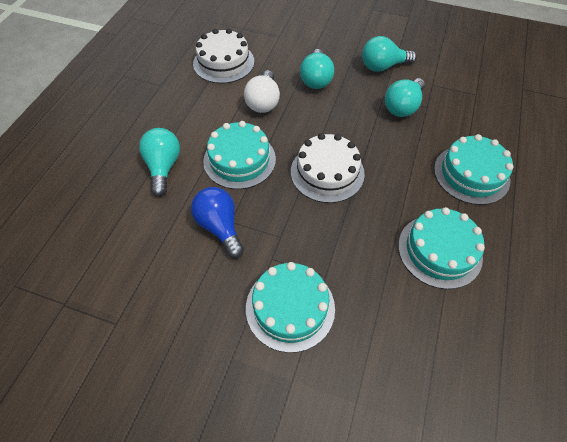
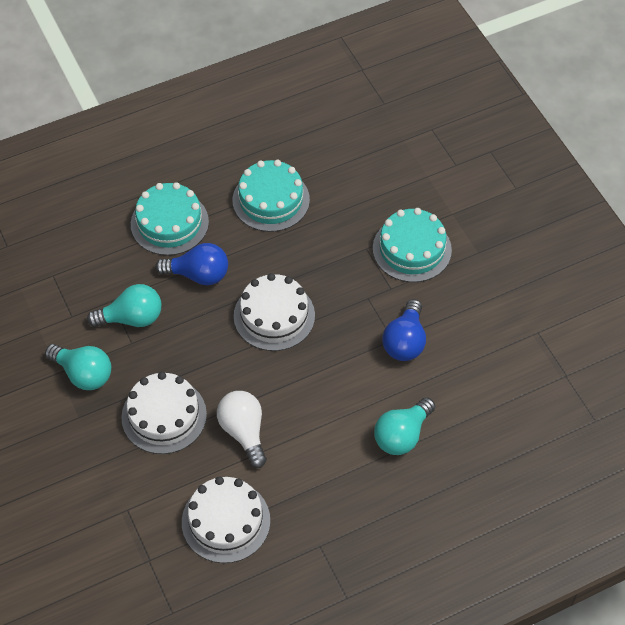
camera: 135 degrees left, 0 degrees up
(239, 160) = (331, 387): turquoise cake -> none
(263, 102) = (244, 432): white light bulb -> white light bulb turned 75 degrees counterclockwise
(316, 79) = (164, 415): turquoise light bulb -> white cake
(405, 158) = (198, 275): none -> blue light bulb

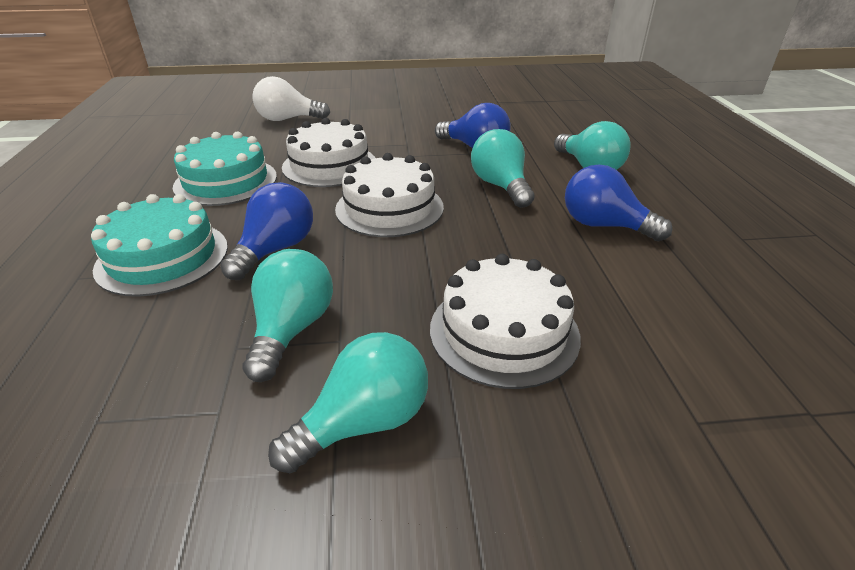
camera: 70 degrees left, 20 degrees down
(226, 521) = (713, 306): white cake -> white cake (329, 165)
(244, 432) = (558, 261): white light bulb -> white light bulb (288, 119)
(302, 455) = (604, 225): none -> blue light bulb
(338, 377) = (501, 186): none -> turquoise light bulb
(412, 249) = (371, 128): turquoise cake -> none

